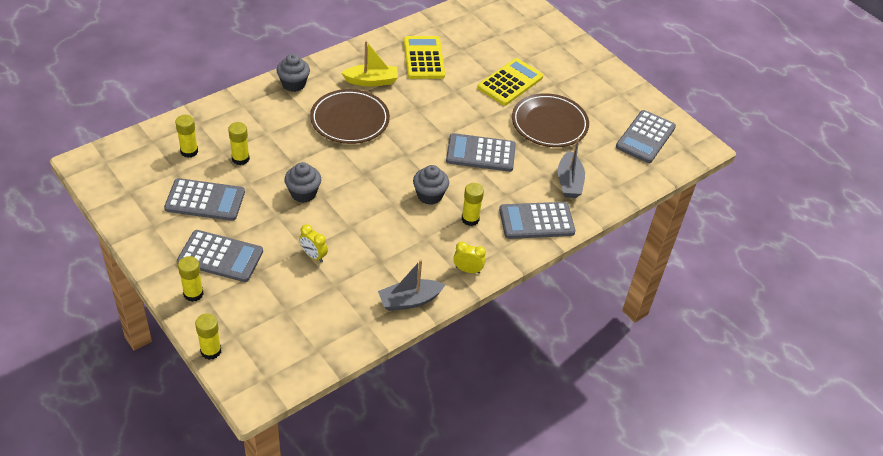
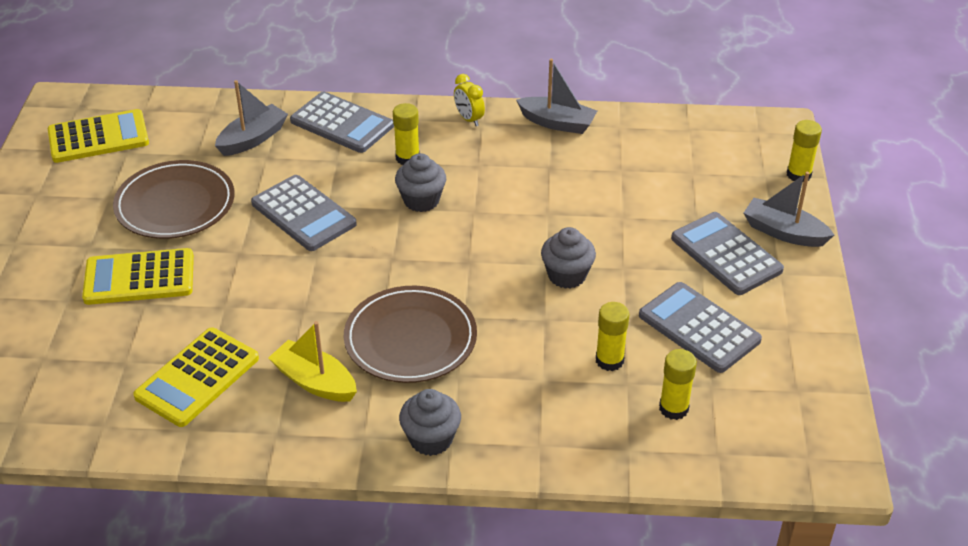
camera: 135 degrees left, 5 degrees down
(193, 294) = (784, 232): yellow glue stick -> grey boat
(313, 256) = (617, 205): yellow clock -> none
(645, 137) = (98, 137): grey calculator -> yellow calculator

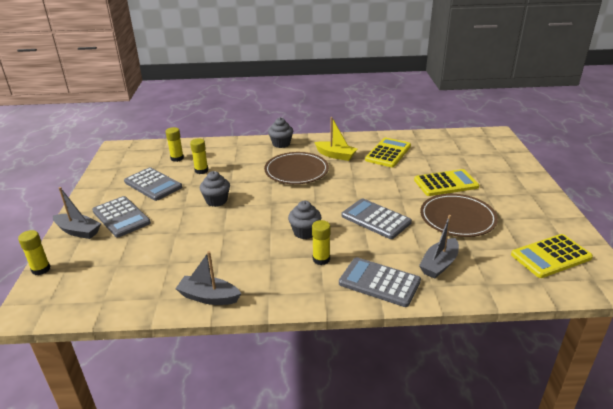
camera: 175 degrees right, 10 degrees down
(469, 119) = (280, 295): yellow clock -> none

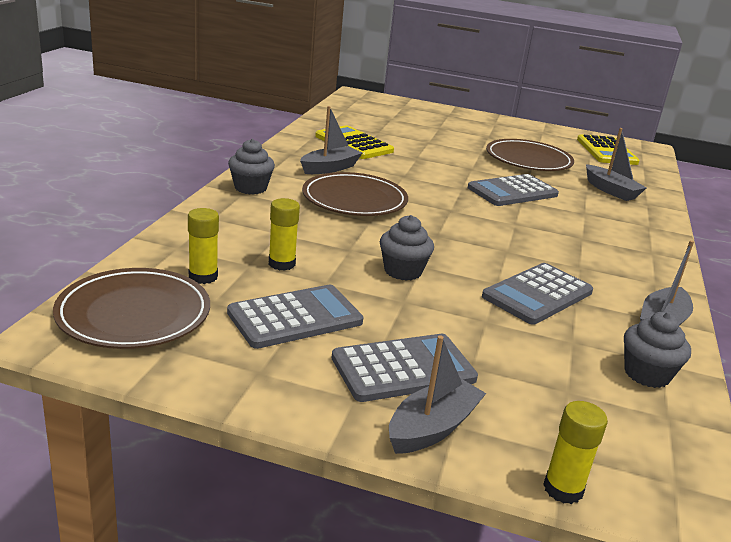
camera: 75 degrees left, 5 degrees down
(139, 155) = (134, 314): none -> brown plate
(305, 232) = (525, 233): grey cupcake -> grey cupcake (646, 374)
(321, 259) = (589, 239): yellow glue stick -> none
(335, 155) = (330, 168): yellow boat -> grey boat
(379, 282) = (638, 223): grey calculator -> grey calculator (537, 294)
(446, 183) = (453, 143): yellow calculator -> none

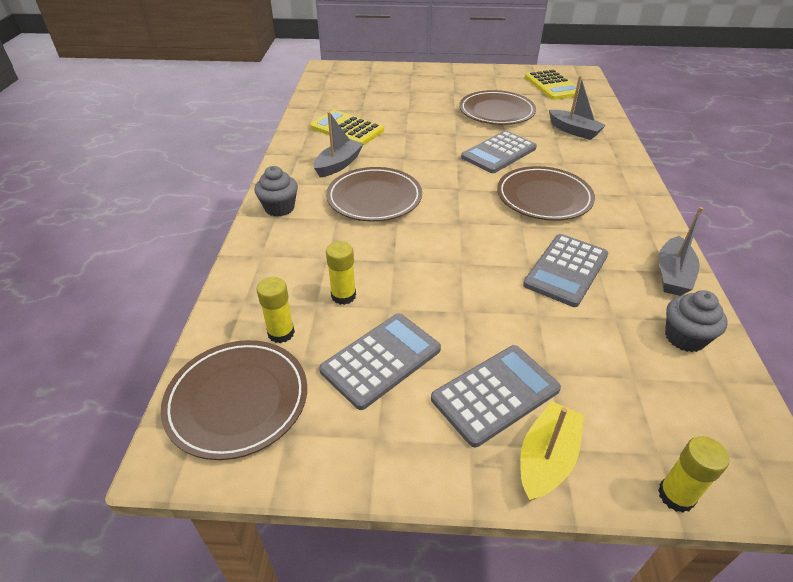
camera: 10 degrees left, 15 degrees up
(403, 271) = (448, 274): grey cupcake -> none
(432, 428) = (546, 459): grey boat -> yellow boat
(544, 235) = (544, 197): none -> brown plate

